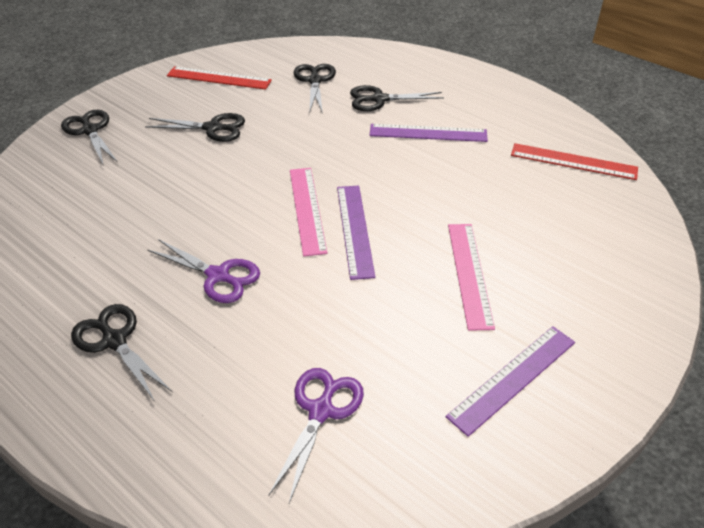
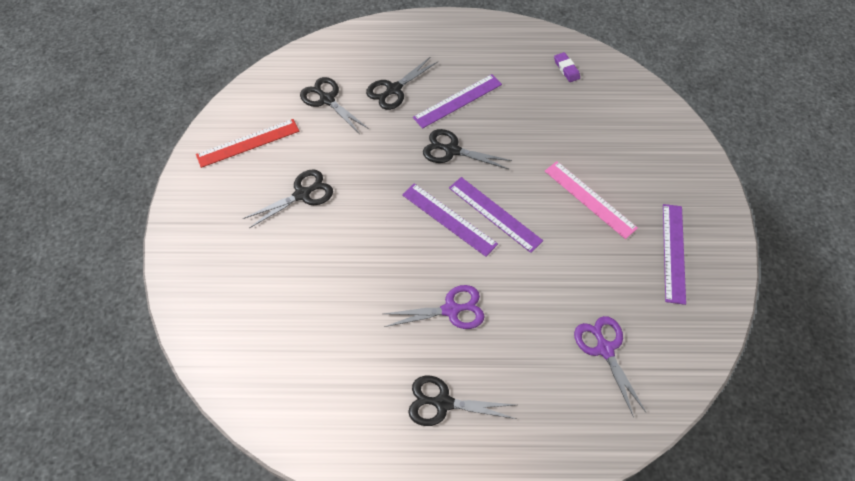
camera: 40 degrees left, 15 degrees up
(90, 131) = (206, 261): black scissors -> black scissors (452, 150)
(307, 209) = (448, 219): pink ruler -> purple ruler
(573, 161) = (566, 69): red ruler -> purple eraser

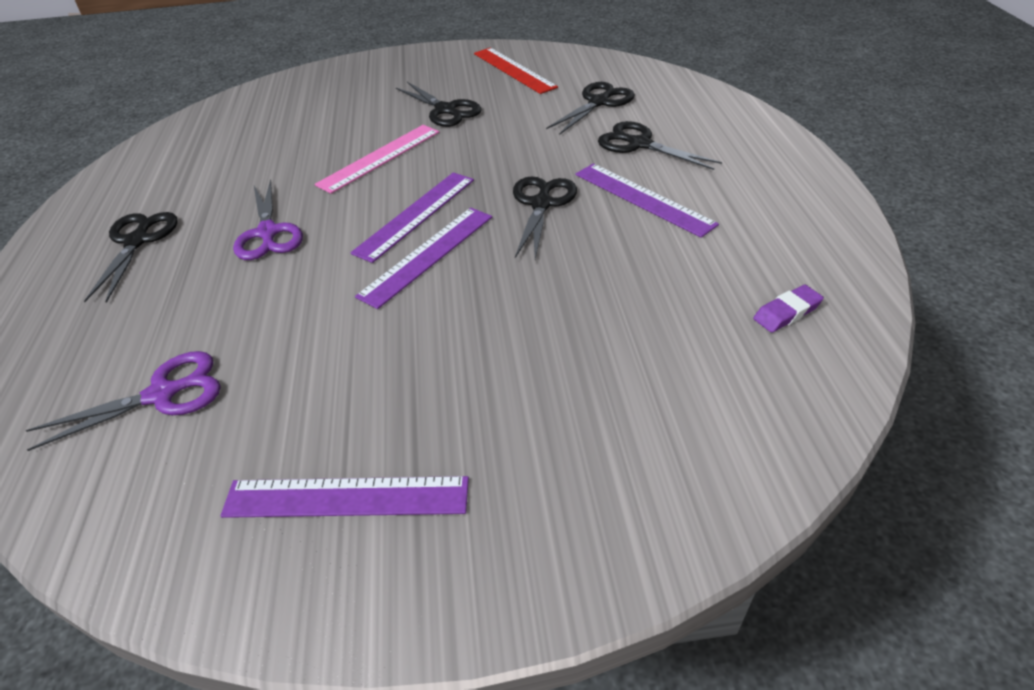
camera: 85 degrees right, 15 degrees down
(589, 199) = (468, 361): pink ruler -> pink ruler (379, 157)

